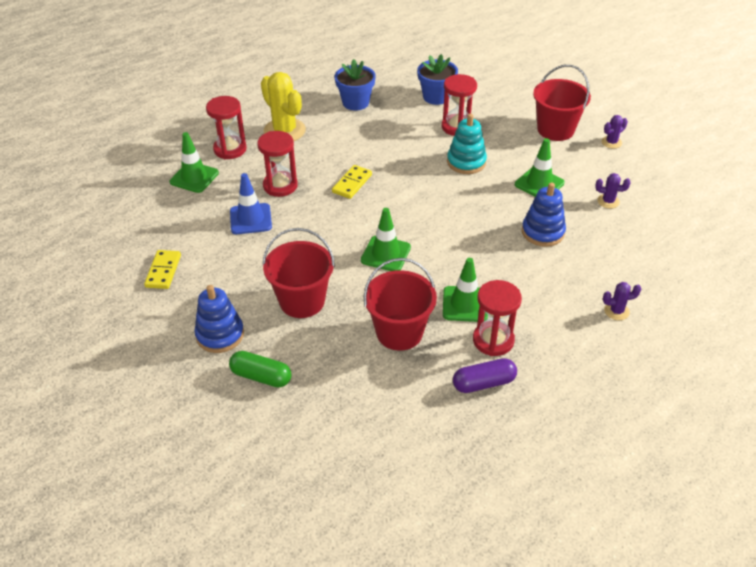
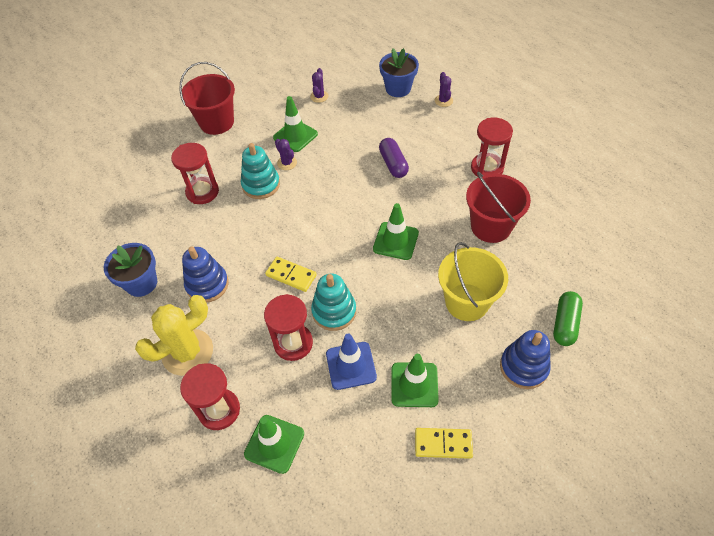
camera: 90 degrees left, 10 degrees up
(302, 301) = (467, 302): red bucket -> yellow bucket
(308, 210) = (334, 311): none -> turquoise stacking toy
(436, 97) = (145, 210): blue flower pot -> blue flower pot (398, 88)
(465, 304) = (451, 185): green traffic cone -> green traffic cone (414, 384)
(483, 383) = (531, 174): purple capsule -> purple capsule (393, 164)
(543, 232) = (359, 136): blue stacking toy -> blue stacking toy (207, 284)
(611, 142) = (240, 89): purple cactus -> purple cactus (287, 163)

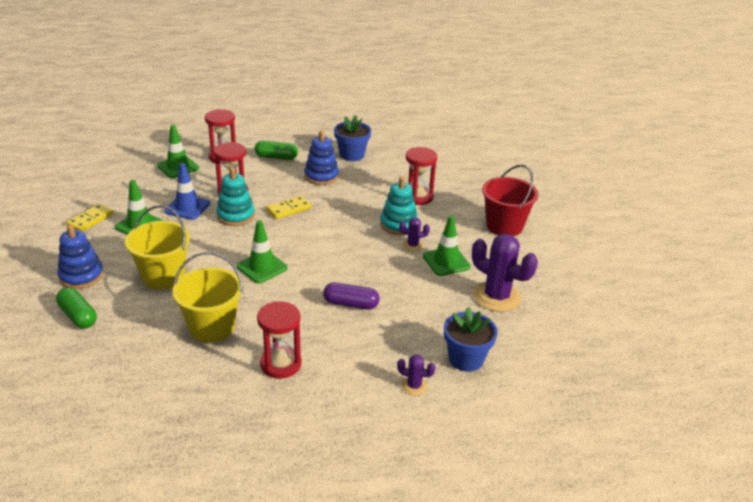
camera: 115 degrees right, 20 degrees down
(187, 352) = (276, 157): yellow cactus -> green capsule
(319, 96) = (496, 297): purple cactus -> purple cactus, size x2.10
(491, 226) = (212, 327): red bucket -> yellow bucket

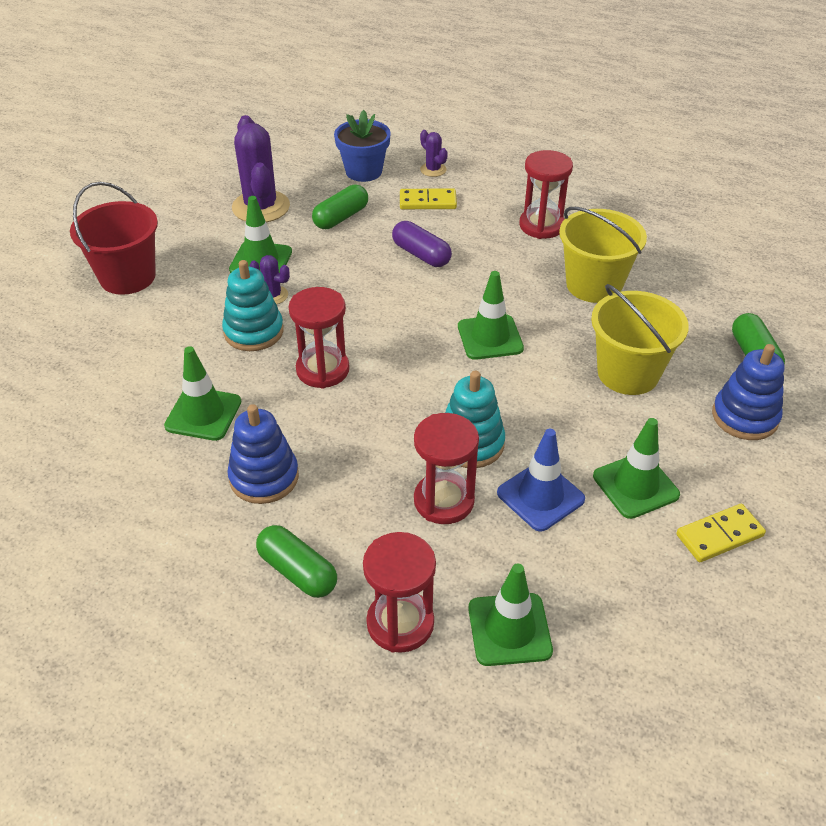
camera: 145 degrees left, 10 degrees up
(289, 209) = (379, 423): yellow domino -> yellow domino (428, 202)
(352, 155) = (156, 512): blue flower pot -> none
(376, 186) = (203, 414): none -> green traffic cone
(418, 197) = (169, 367): red hourglass -> red hourglass (322, 370)
(434, 310) = (341, 217): none -> green capsule

